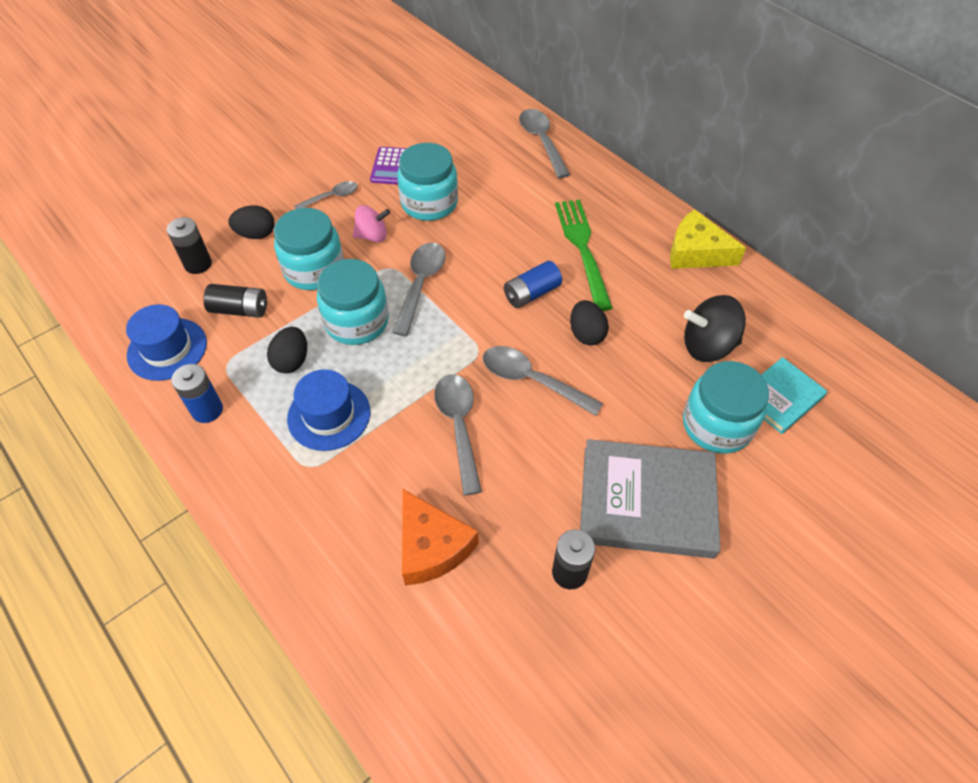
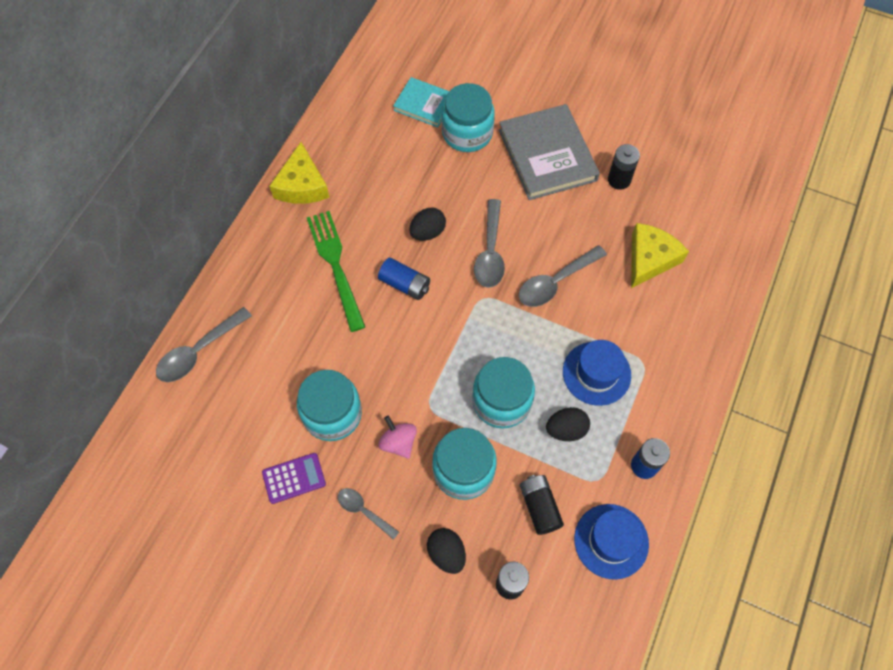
camera: 115 degrees left, 10 degrees up
(420, 285) = (436, 372): grey spoon -> none
(432, 546) = (650, 259): orange cheese -> yellow cheese
(582, 249) = (335, 266): green fork -> green fork turned 105 degrees clockwise
(707, 346) = (399, 154): black spinning top -> none

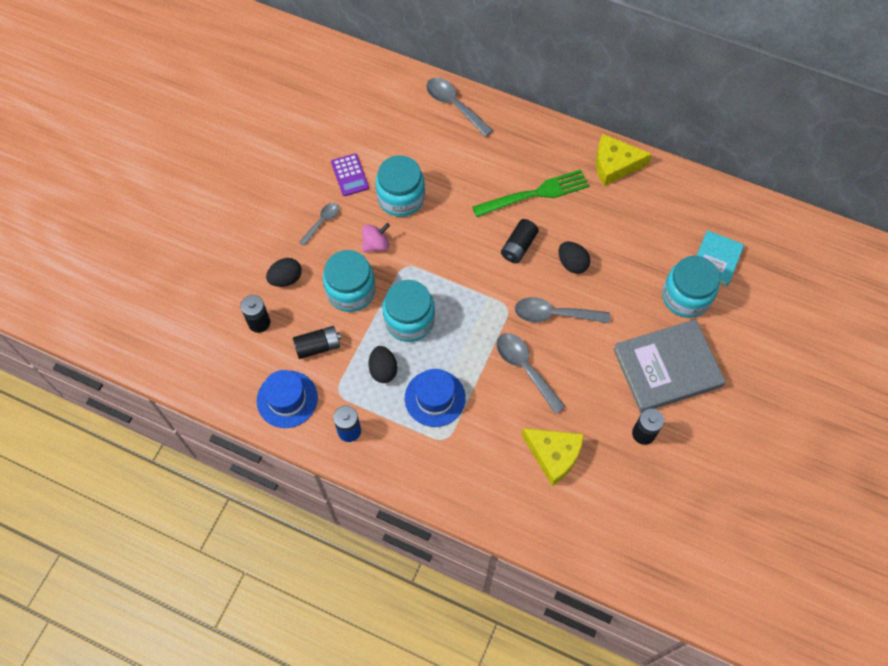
camera: 90 degrees right, 0 degrees up
(405, 284) = (518, 246): blue battery -> black battery

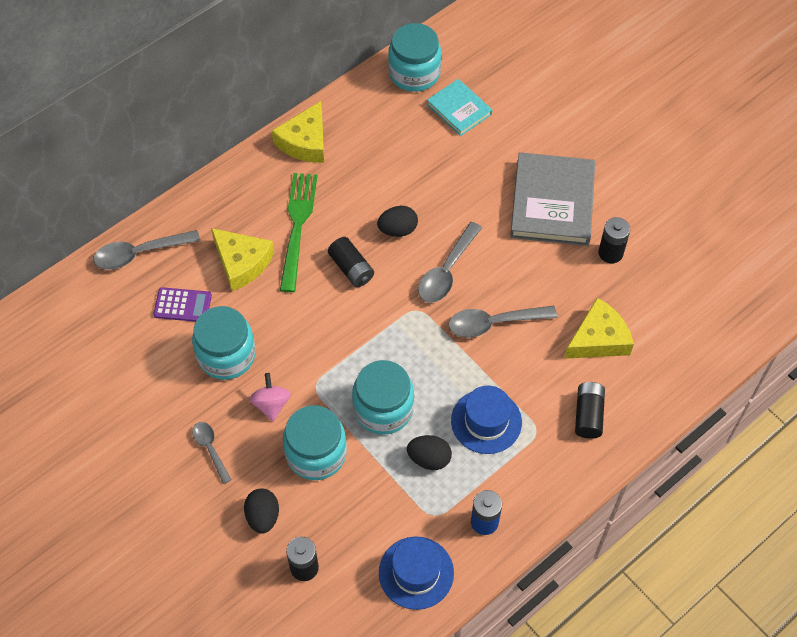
camera: 65 degrees left, 5 degrees down
(318, 346) = (367, 514): black battery -> black battery (588, 415)
(350, 175) = (165, 395): purple calculator -> purple calculator (182, 305)
(482, 172) = (242, 263): none -> yellow cheese
(686, 297) = (485, 152): turquoise jar -> turquoise jar (414, 73)

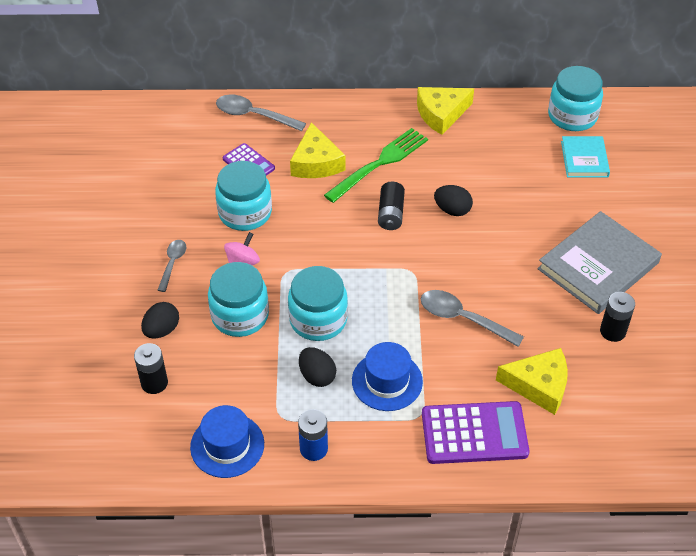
camera: 40 degrees right, 10 degrees down
(447, 271) = (462, 260): grey spoon -> none
(588, 415) = (474, 433): black battery -> purple calculator

